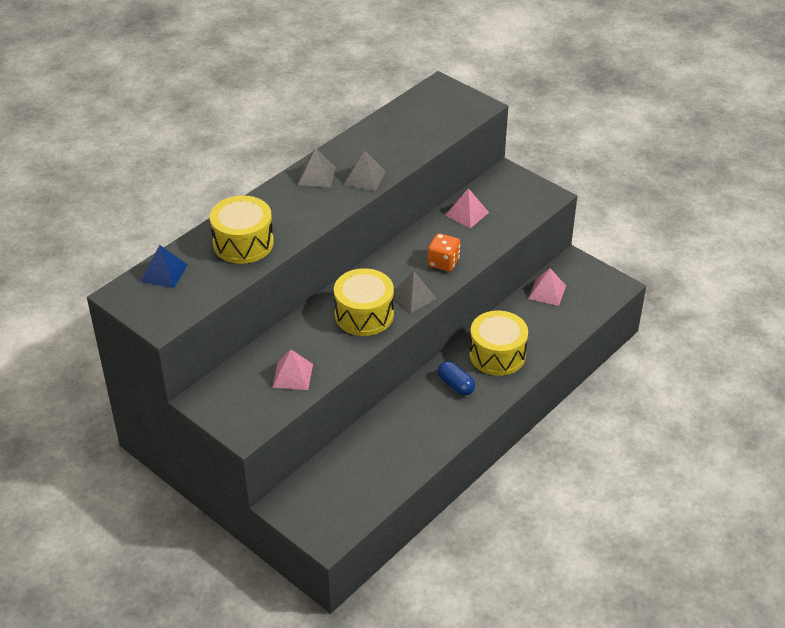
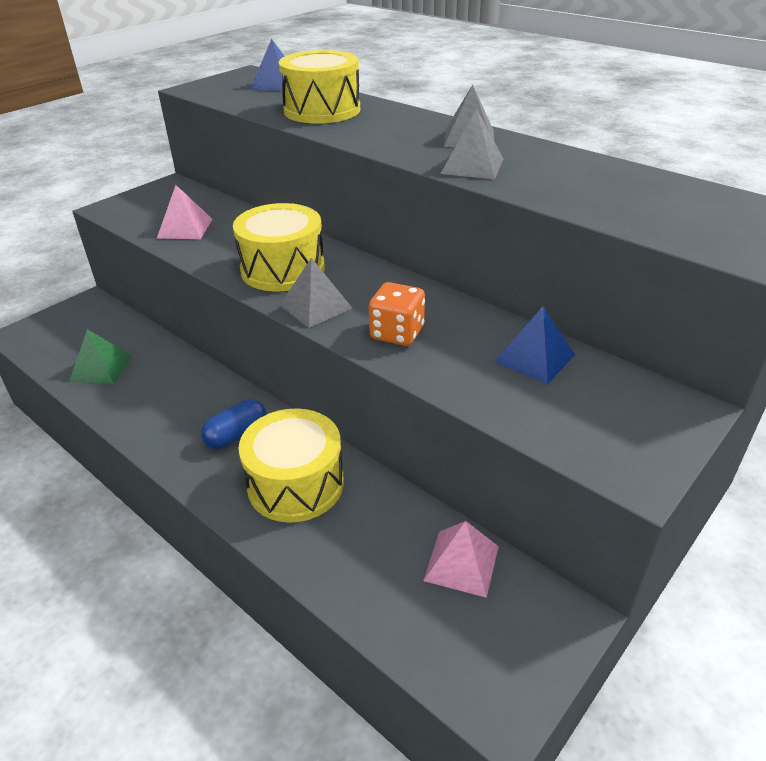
camera: 90 degrees right, 5 degrees down
(380, 472) = (101, 368): none -> green pyramid
(467, 214) = (534, 358): pink pyramid -> blue pyramid

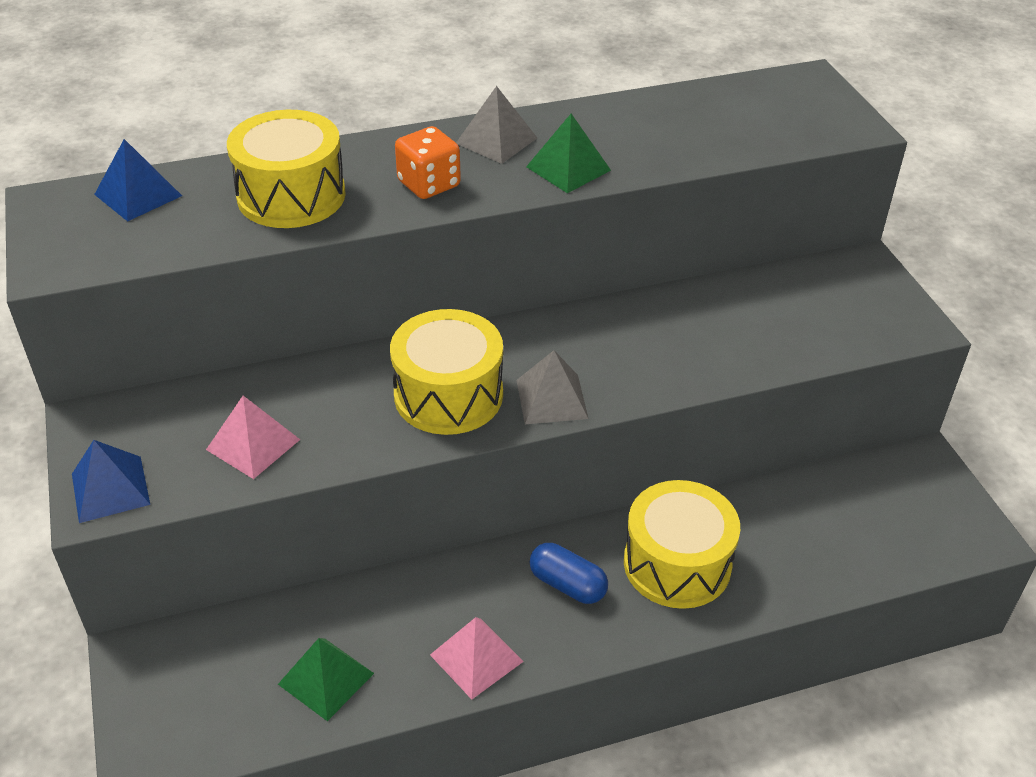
camera: 60 degrees left, 5 degrees up
(236, 435) = (567, 584): blue capsule -> blue capsule turned 45 degrees counterclockwise
(397, 333) = (647, 364): orange dice -> orange dice (429, 184)
(461, 563) = (841, 493): pink pyramid -> pink pyramid (476, 658)
(472, 166) = (568, 168): grey pyramid -> green pyramid
(534, 358) = (748, 302): blue pyramid -> blue pyramid (110, 489)

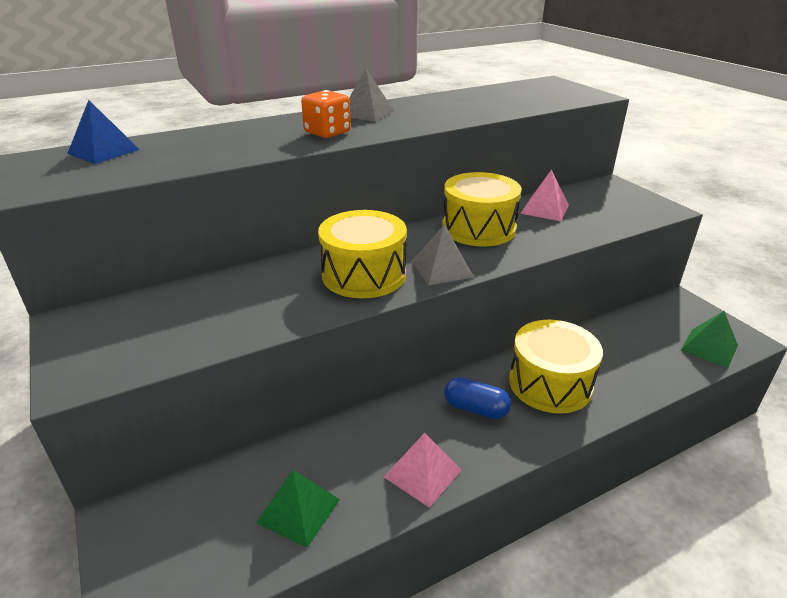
camera: 10 degrees left, 10 degrees down
(110, 489) = (88, 366): blue pyramid -> none
(253, 444) = (214, 321): pink pyramid -> pink pyramid (544, 209)
(291, 196) = (226, 144): yellow drum -> yellow drum (478, 228)
(568, 168) = (422, 120): green pyramid -> green pyramid (709, 348)

